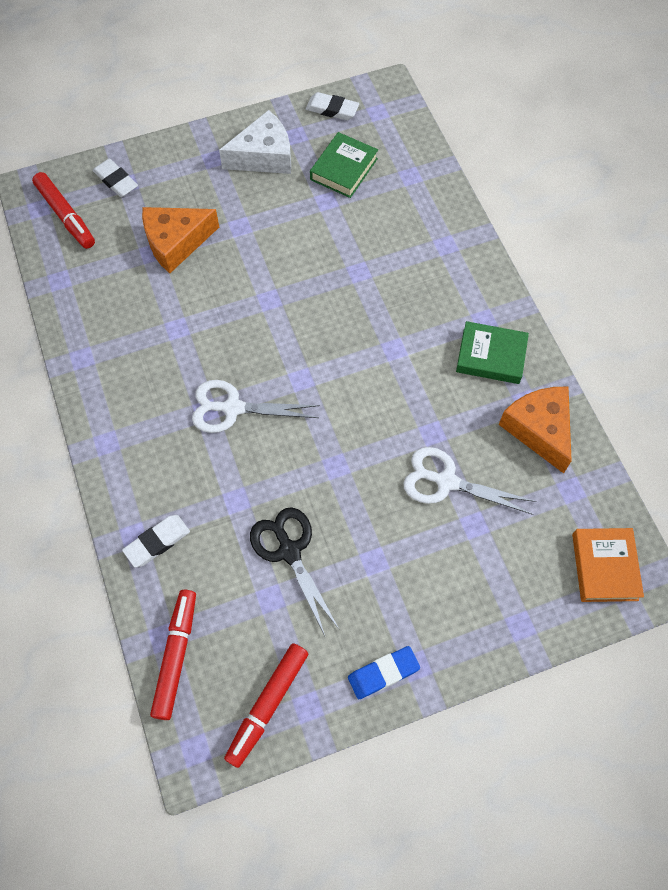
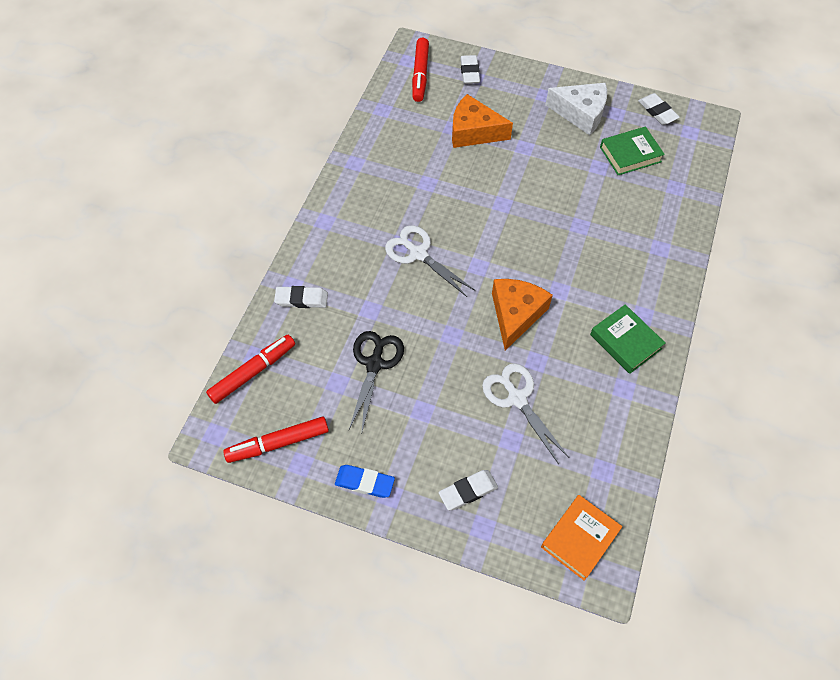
camera: 40 degrees right, 5 degrees down
(479, 603) = (468, 491): none -> white eraser
(539, 429) = (616, 413): orange cheese -> orange cheese (516, 314)

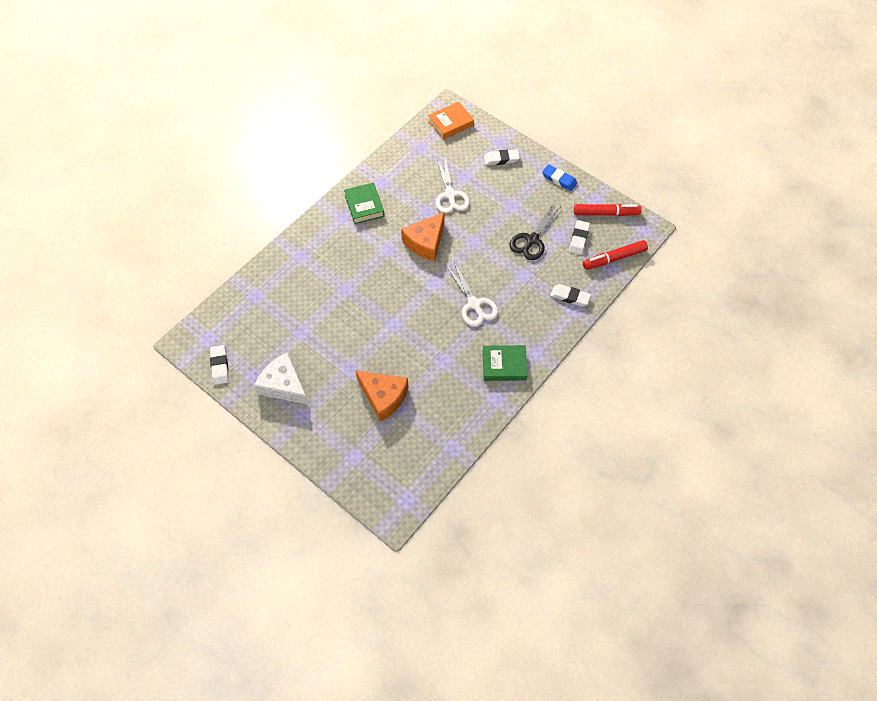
camera: 160 degrees left, 0 degrees up
(420, 74) = (402, 477): red marker -> none
(469, 72) = (355, 464): white eraser -> white eraser (579, 239)
(630, 154) = (270, 334): green book -> green book (504, 365)

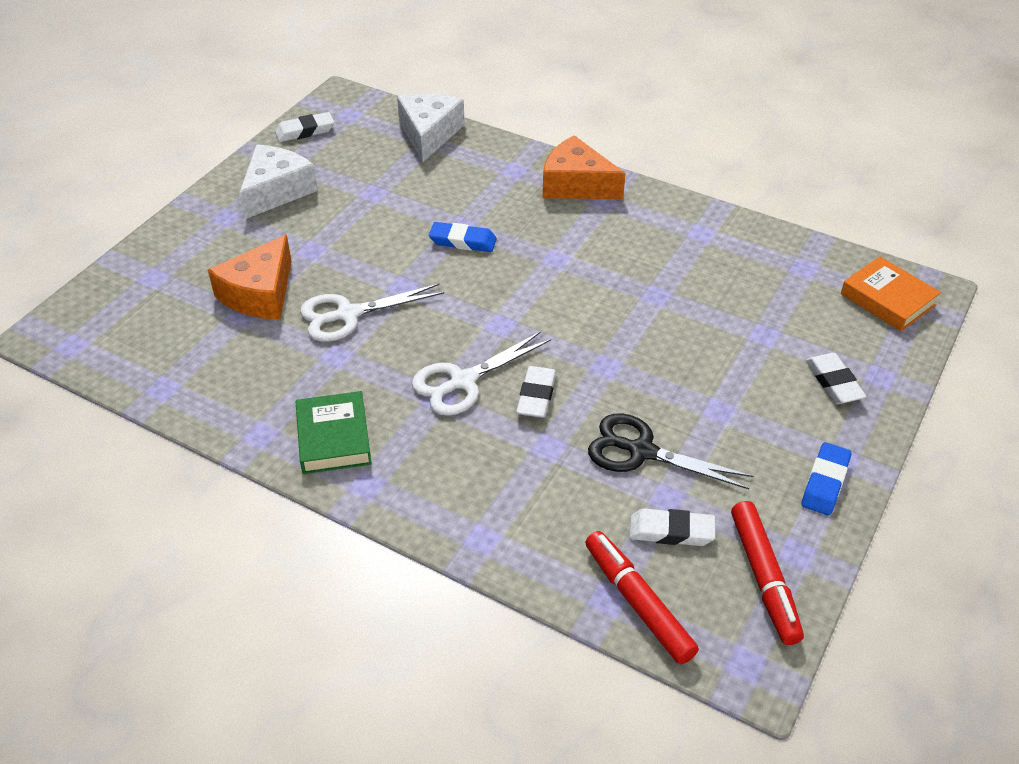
camera: 80 degrees right, 15 degrees down
(247, 295) = (429, 134): none -> white cheese
(361, 290) = (463, 241): none -> blue eraser
(364, 206) = (639, 220): green book -> none
(425, 242) = (585, 301): orange cheese -> orange cheese (576, 184)
(450, 195) = (708, 320): white scissors -> white scissors (348, 314)
(570, 297) = (512, 527): white eraser -> white eraser (536, 396)

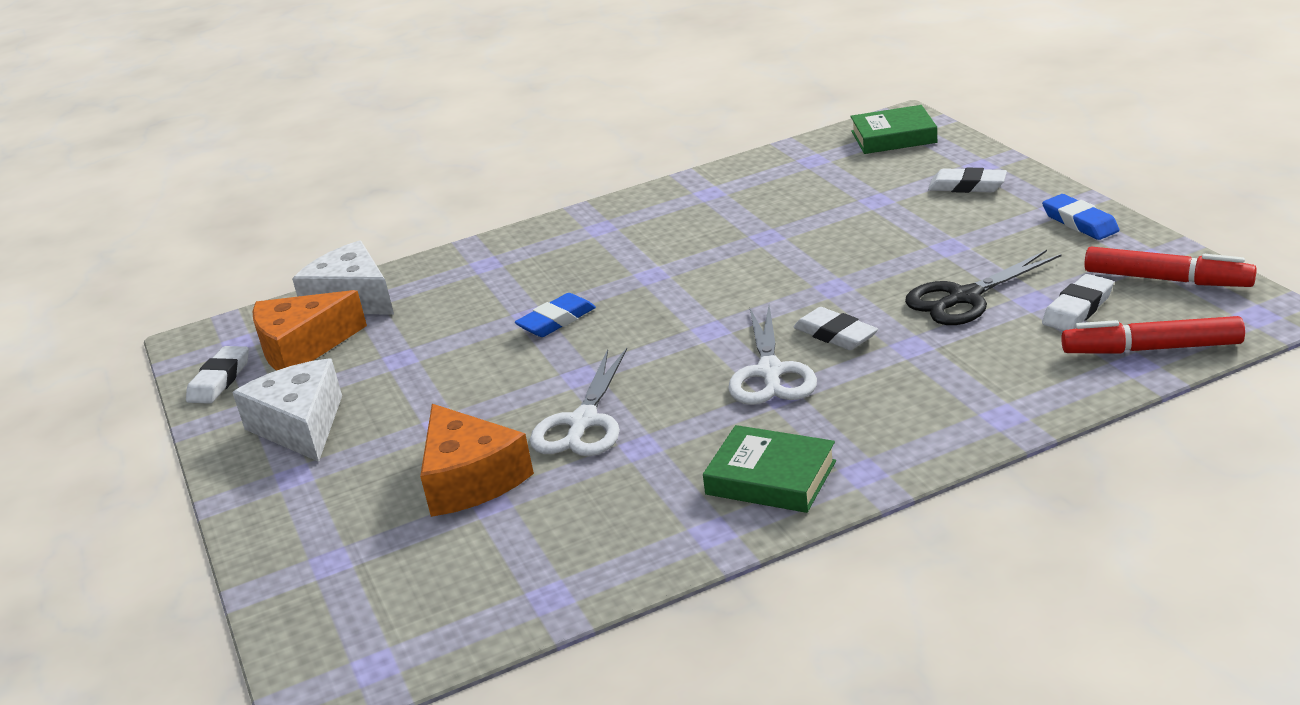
camera: 50 degrees left, 15 degrees down
(576, 184) = (556, 236): orange cheese -> orange cheese (302, 347)
(887, 299) = (893, 137): orange book -> green book

